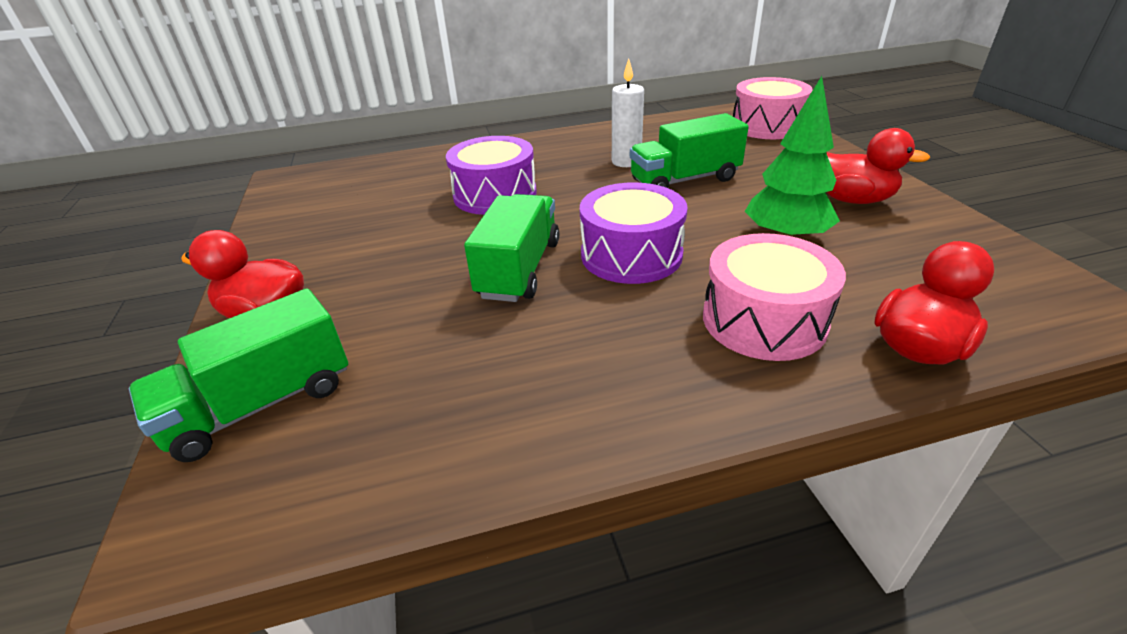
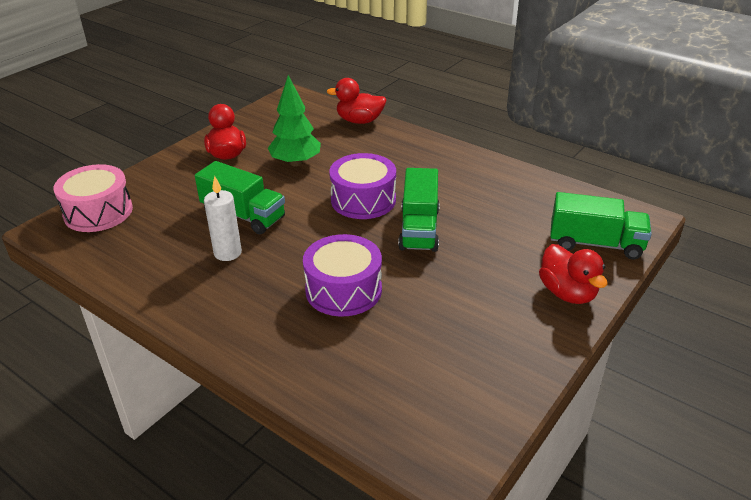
camera: 130 degrees left, 0 degrees up
(519, 269) = (419, 229): green truck -> green truck turned 60 degrees counterclockwise
(764, 320) = (379, 151): pink drum -> none

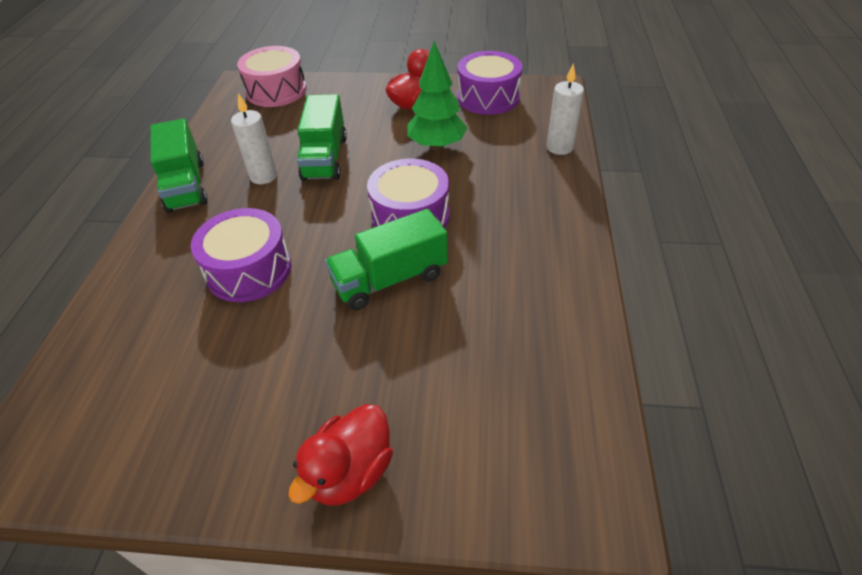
camera: 60 degrees right, 10 degrees up
(265, 123) = (488, 97): none -> purple drum
(359, 121) = (559, 147): red duck -> white candle
(595, 244) = (486, 467): green truck -> green truck (186, 185)

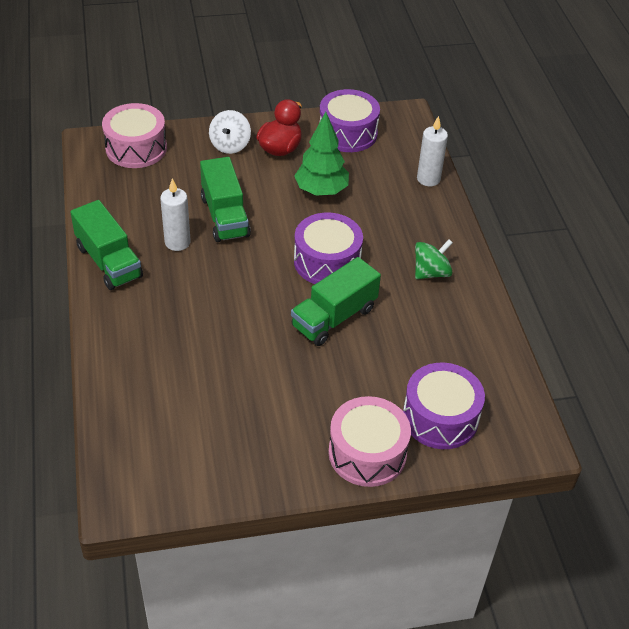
camera: 20 degrees left, 0 degrees up
(249, 270) = (214, 329): purple drum -> purple drum (440, 417)
(350, 472) = (367, 453): red duck -> pink drum
(365, 96) = (230, 145): none -> white spinning top
(528, 245) = (431, 272): none -> green spinning top

